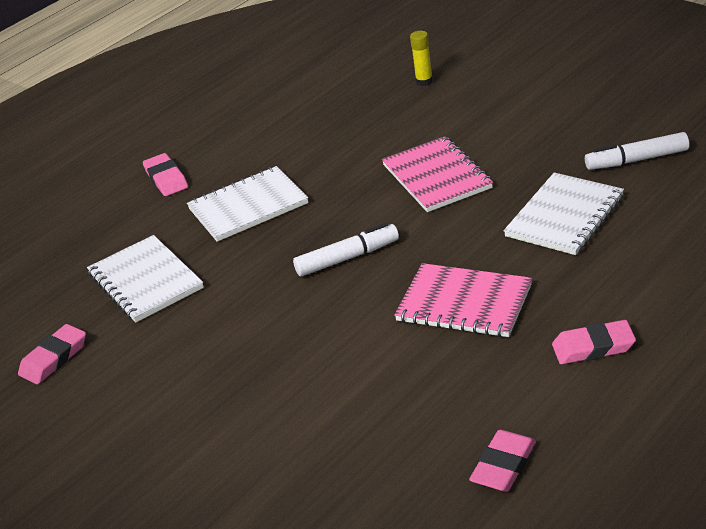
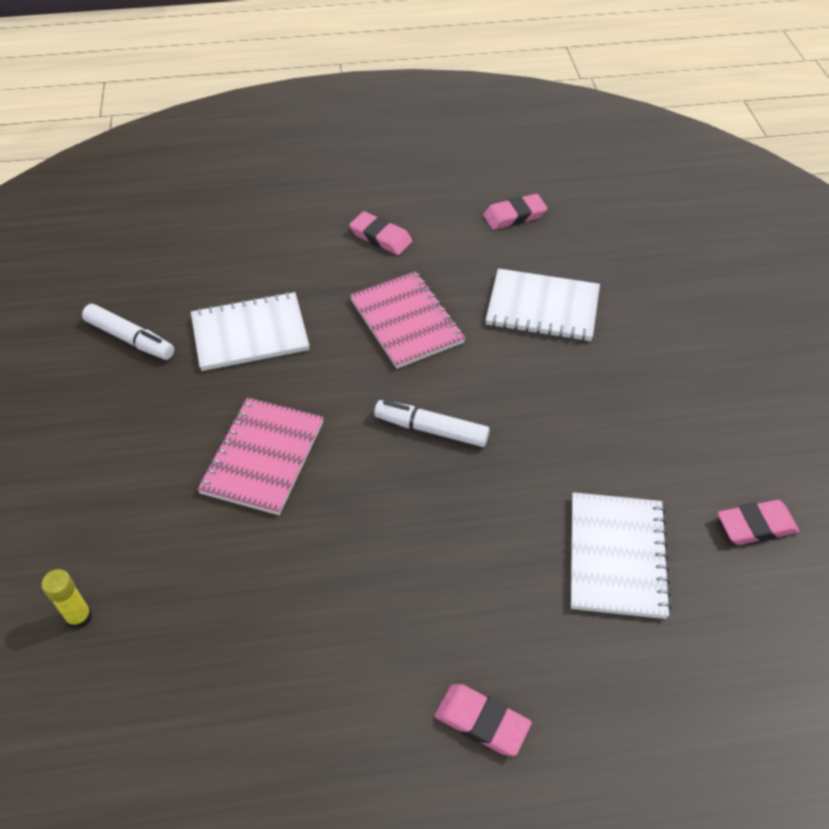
camera: 145 degrees left, 15 degrees up
(166, 179) = (482, 722): pink eraser -> pink eraser turned 75 degrees counterclockwise
(248, 206) = (444, 578): white notebook -> white notebook (542, 307)

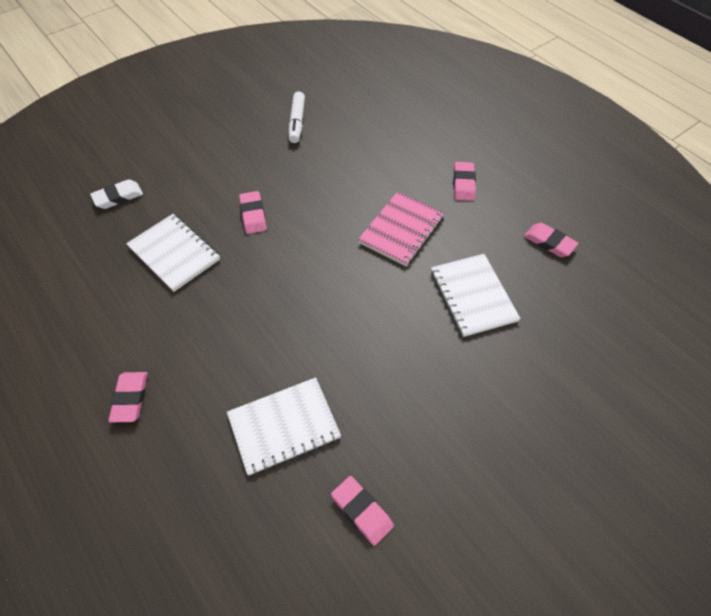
camera: 60 degrees right, 5 degrees up
(79, 617) = (118, 197): yellow glue stick -> white eraser
(250, 333) = (336, 165): white notebook -> white notebook (174, 253)
(263, 457) = (253, 215): pink notebook -> pink eraser
(431, 429) = (323, 281): white marker -> none

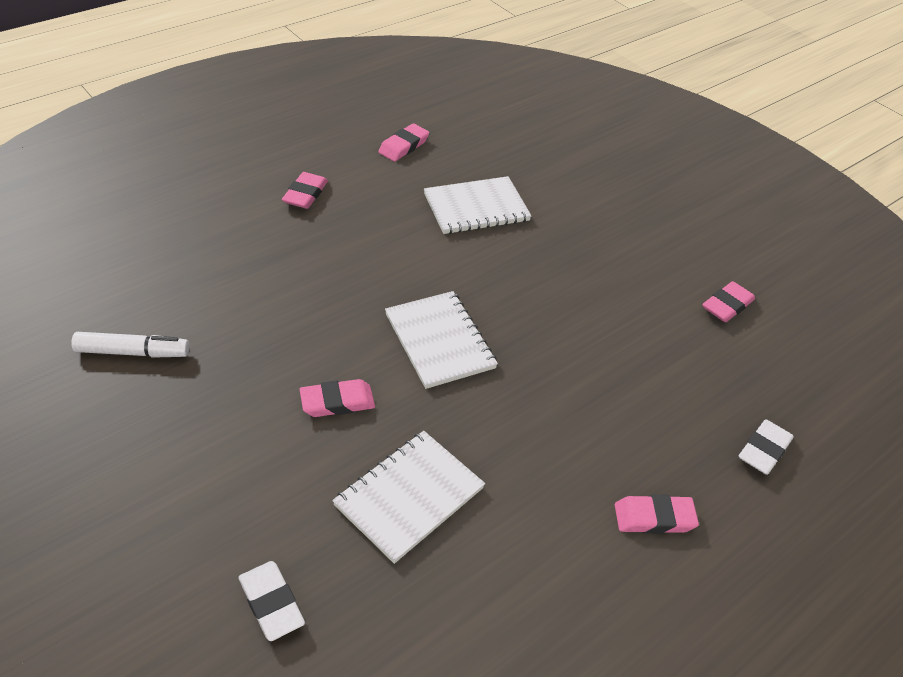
camera: 95 degrees left, 10 degrees down
(179, 502) = (764, 450): none -> white eraser
(284, 426) = (657, 363): white notebook -> white notebook (440, 341)
(401, 230) = (378, 252): pink notebook -> none
(463, 184) = (305, 194): pink eraser -> pink eraser turned 75 degrees counterclockwise

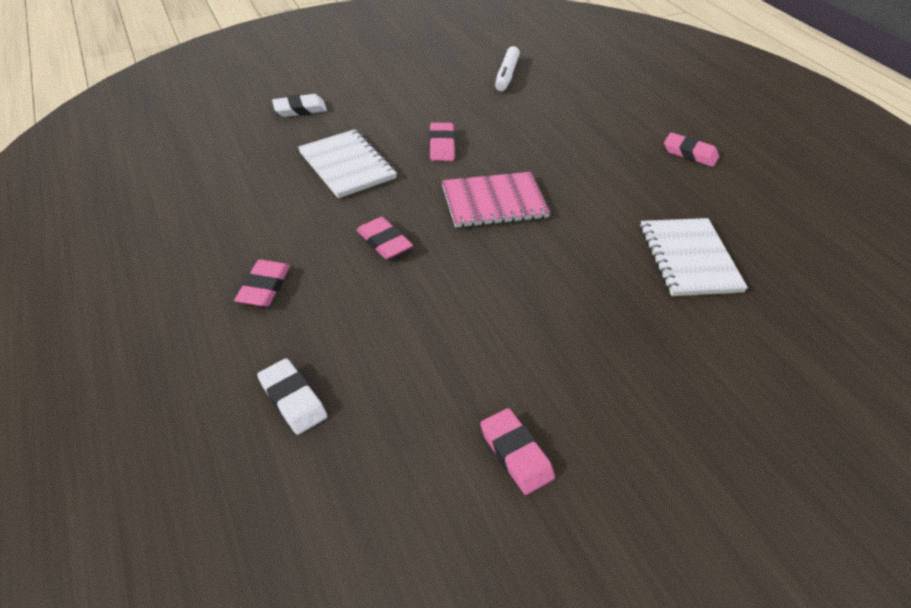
camera: 105 degrees right, 0 degrees up
(403, 146) = (790, 222): pink eraser -> pink eraser (384, 242)
(440, 341) = (494, 202): white notebook -> pink notebook

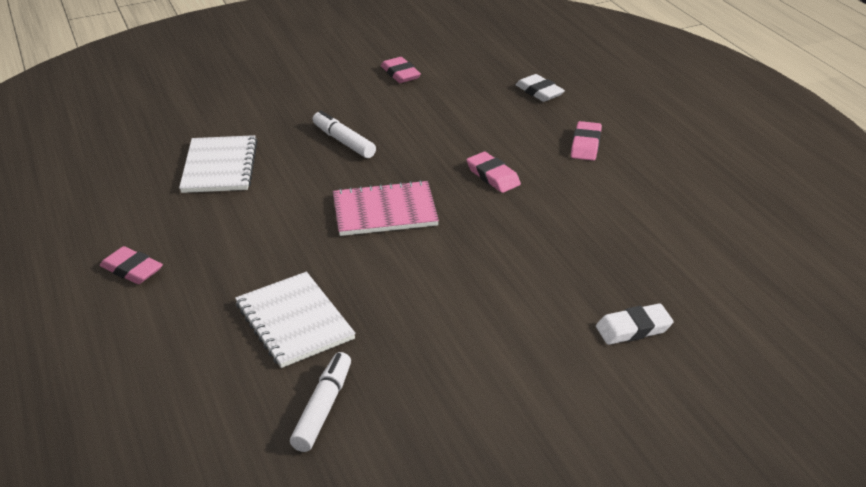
camera: 175 degrees left, 10 degrees down
(347, 165) = (546, 248): white notebook -> white notebook (294, 321)
(441, 145) = (436, 275): pink eraser -> none
(562, 296) = (344, 141): none -> white marker

